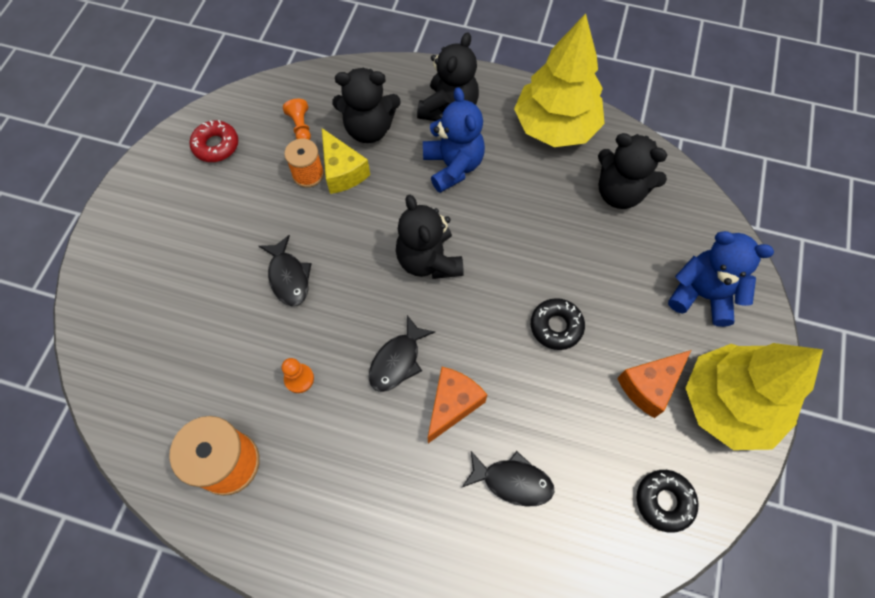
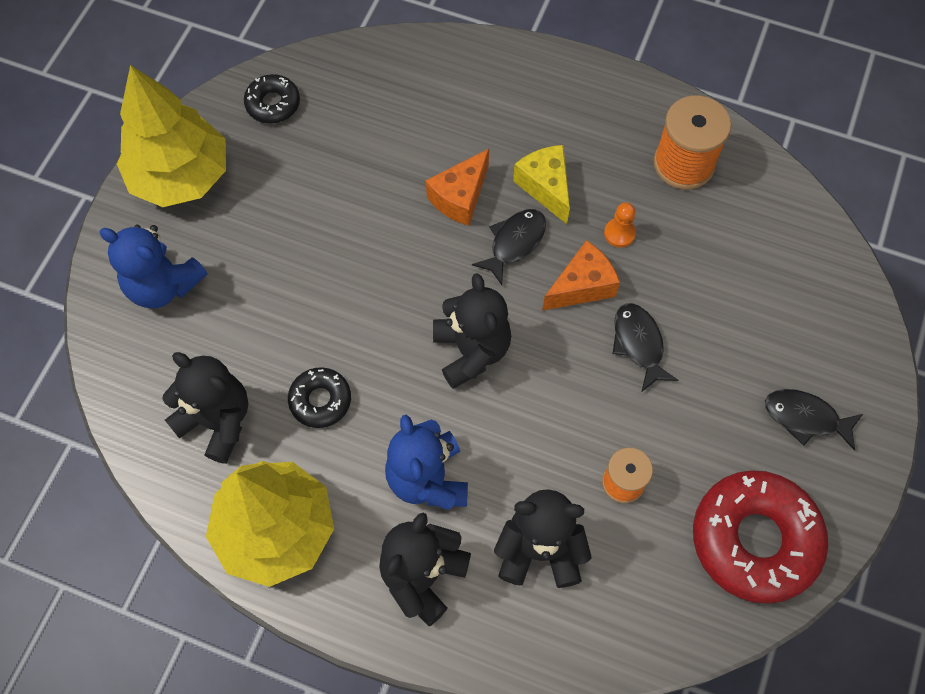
camera: 175 degrees left, 0 degrees up
(216, 145) = (754, 540): red donut -> red donut, size x1.97
(301, 127) = (637, 562): orange pawn -> none
(342, 171) = (577, 483): yellow cheese -> yellow cheese (545, 187)
(512, 481) = (410, 129): black fish -> black fish (805, 418)
(556, 326) = (337, 264): black donut -> black donut (320, 400)
(649, 386) = (254, 199): orange cheese -> orange cheese (582, 286)

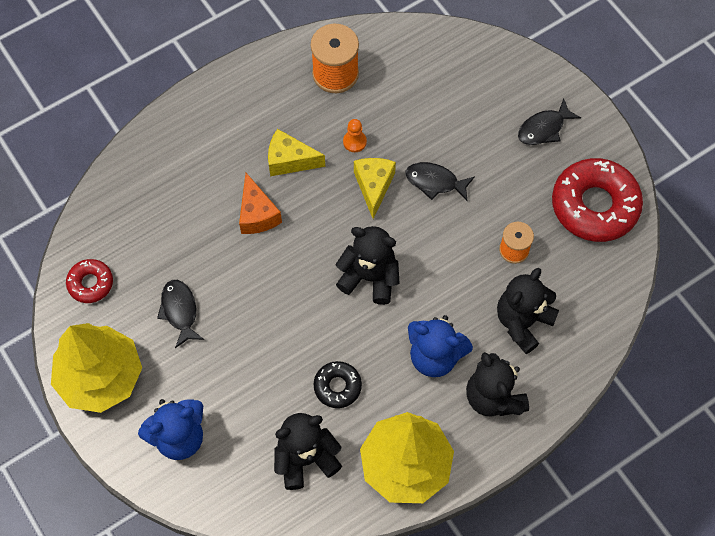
camera: 55 degrees left, 0 degrees up
(273, 104) = (90, 283): black donut -> red donut
(514, 243) = (315, 204): black fish -> black fish (180, 311)
(582, 286) = (374, 186): orange cheese -> yellow cheese

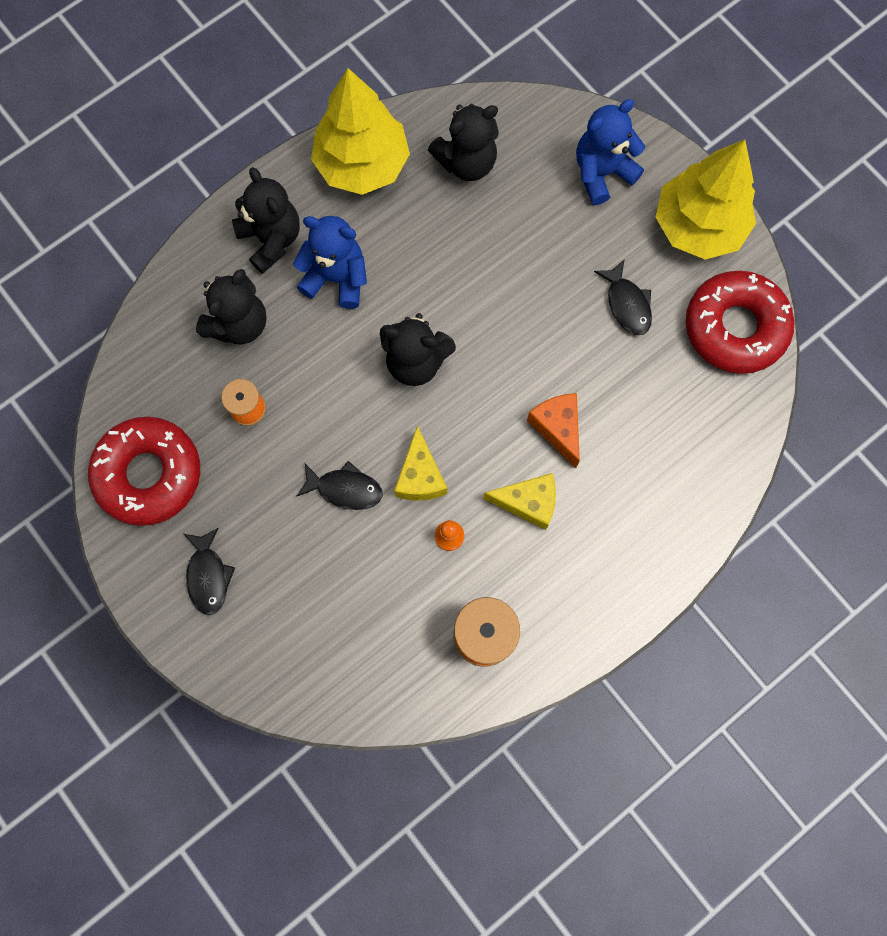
camera: 175 degrees right, 10 degrees up
(90, 283) = (735, 327): red donut -> red donut, size x1.97
(337, 386) = (441, 236): black donut -> none
(544, 128) = (208, 576): black fish -> black fish turned 120 degrees clockwise

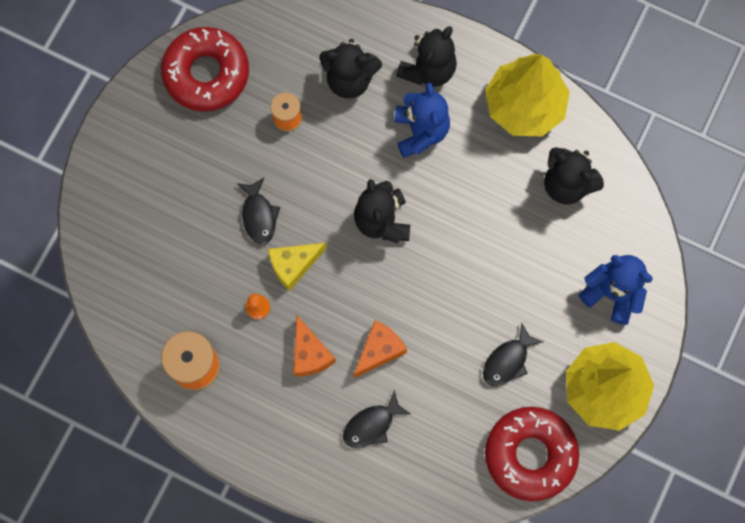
camera: 65 degrees right, 0 degrees up
(208, 576) = (151, 151): black fish -> black fish (372, 425)
(527, 502) = (310, 354): yellow cheese -> orange cheese

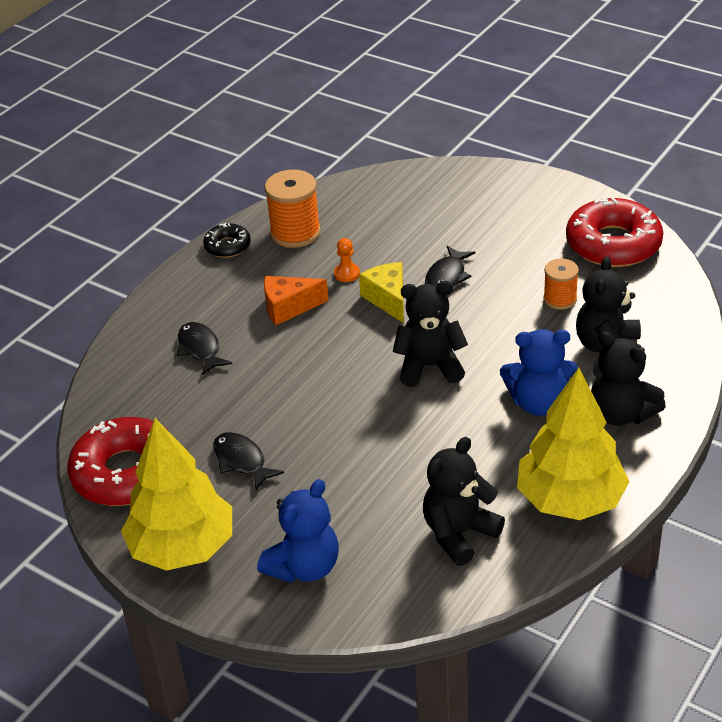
camera: 100 degrees right, 35 degrees down
(218, 429) = (227, 246): none -> black donut
(259, 216) = (447, 276): black fish -> black fish turned 60 degrees counterclockwise
(379, 350) = (280, 358): orange cheese -> none

